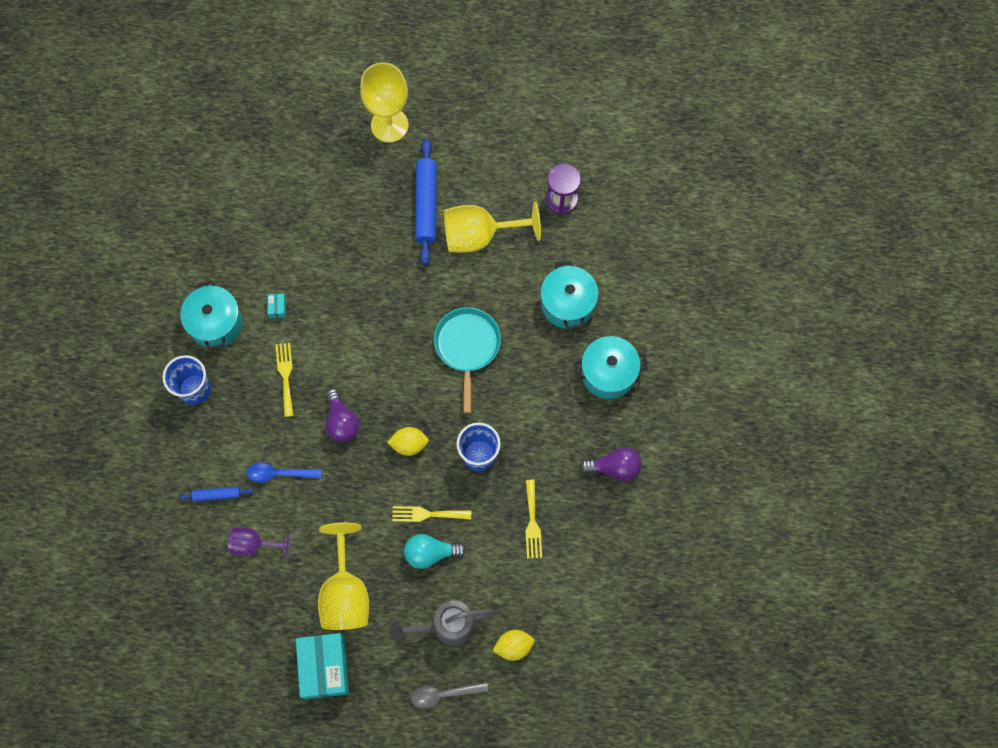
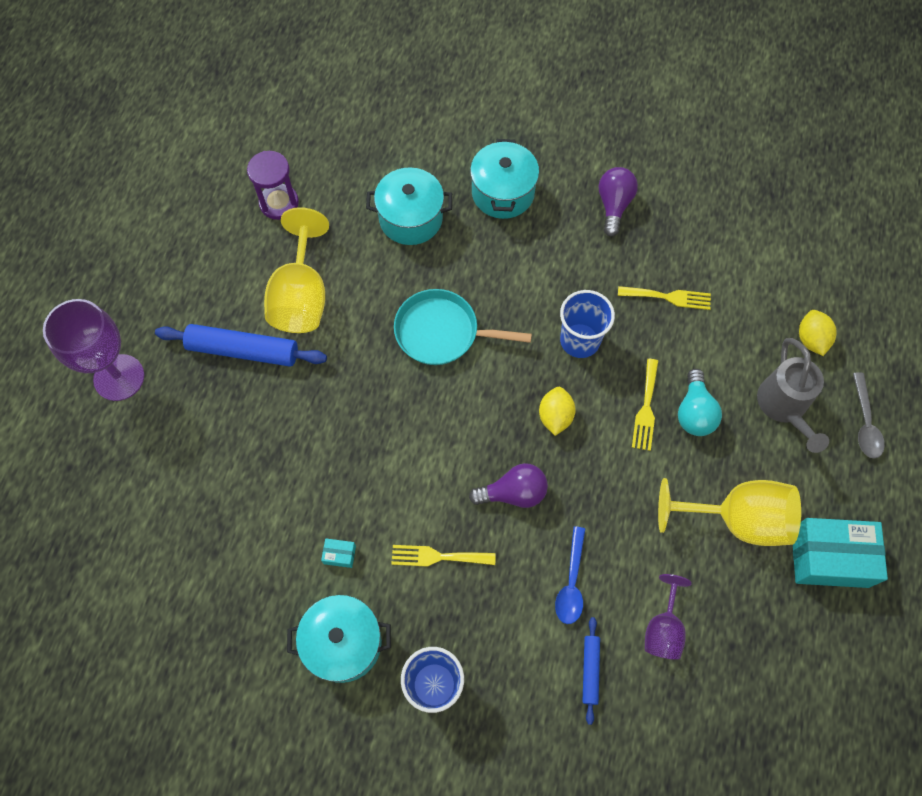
camera: 80 degrees left, 5 degrees down
(389, 125) = (119, 377): yellow goblet -> purple goblet

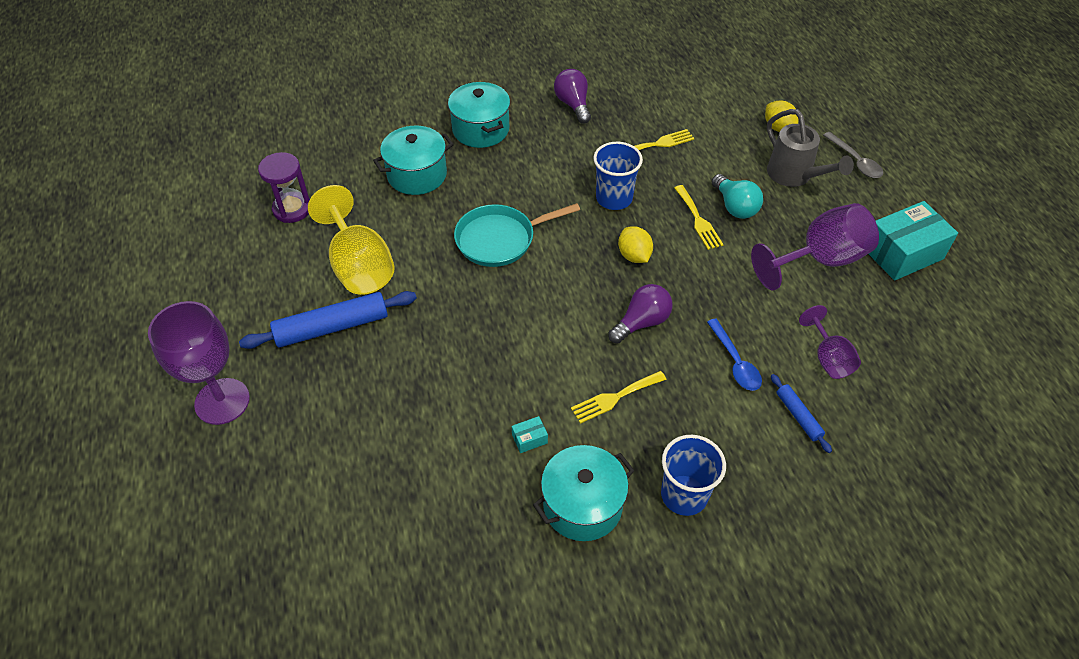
camera: 30 degrees left, 15 degrees down
(736, 519) = (819, 260): yellow goblet -> purple goblet

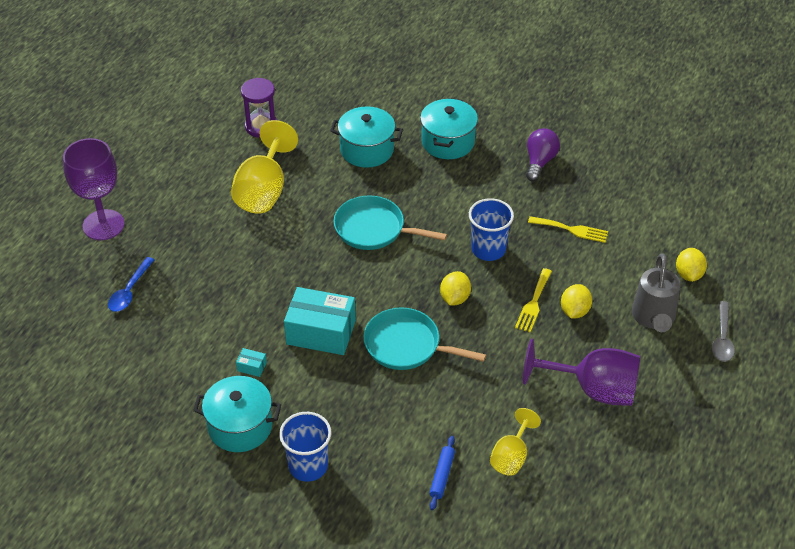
camera: 40 degrees right, 5 degrees down
(332, 327) = (208, 220): blue rolling pin -> none
(615, 398) = (332, 379): yellow fork -> none
(641, 322) = (406, 345): purple light bulb -> turquoise pan
(735, 206) = (574, 311): turquoise light bulb -> yellow lemon
(735, 362) = (441, 413): blue spoon -> blue spoon (129, 291)
(828, 358) = (511, 456): purple goblet -> yellow goblet
(902, 253) = (668, 428): turquoise box -> turquoise box (321, 332)

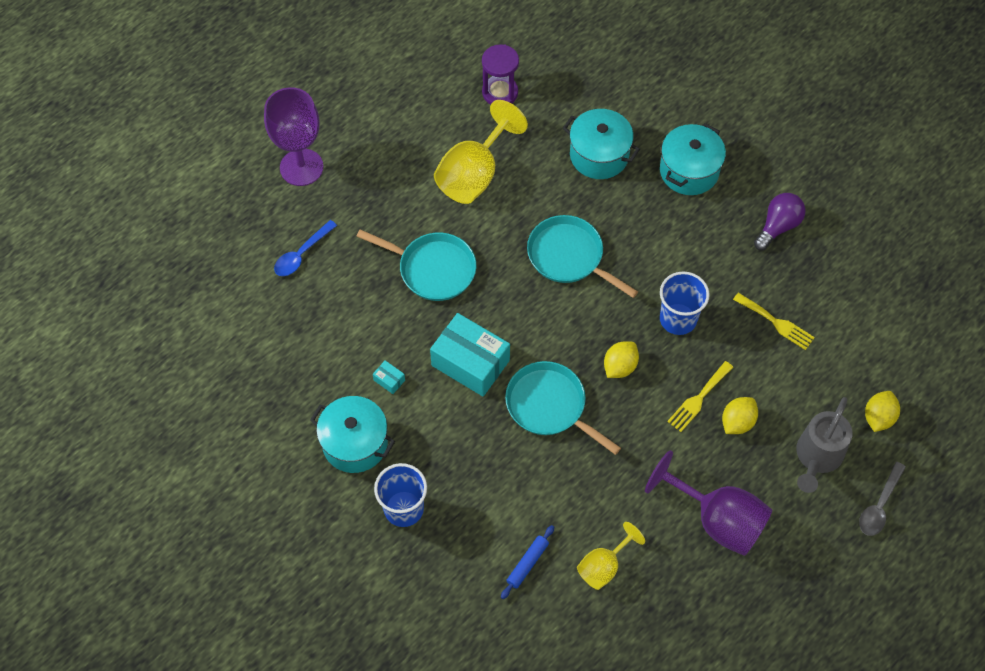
camera: 20 degrees right, 15 degrees up
(256, 270) = (433, 269): none -> turquoise pan

